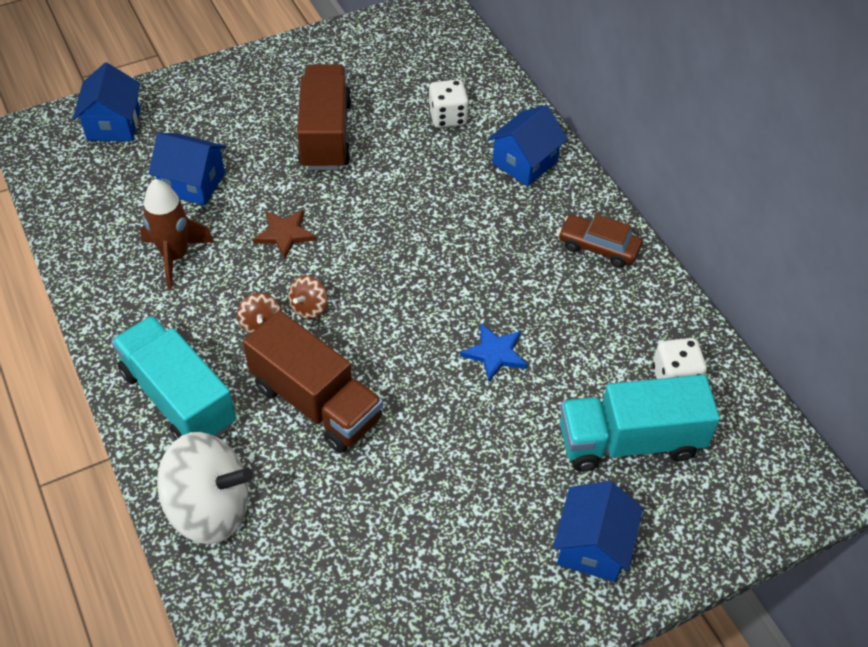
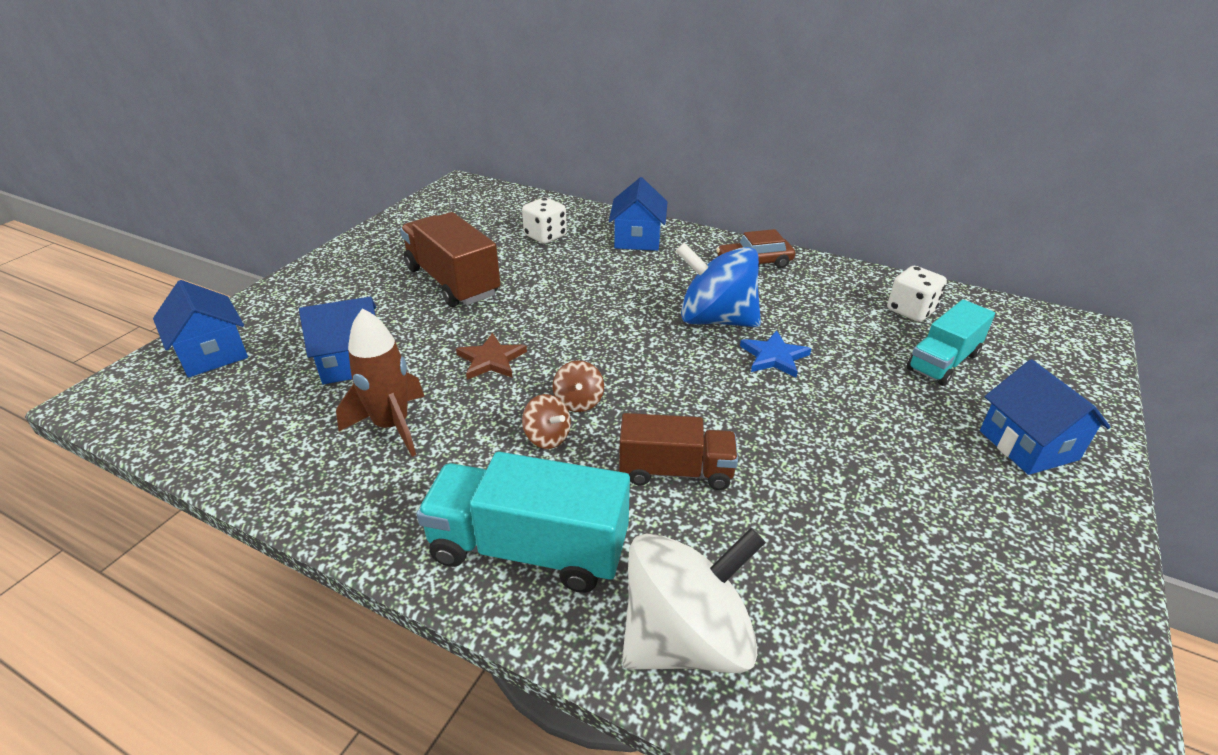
camera: 35 degrees left, 15 degrees down
(316, 402) = (675, 471): brown truck -> brown truck, size x0.66
(491, 290) = (716, 319): none -> blue spinning top
(629, 441) = (943, 362): turquoise truck -> turquoise truck, size x0.66

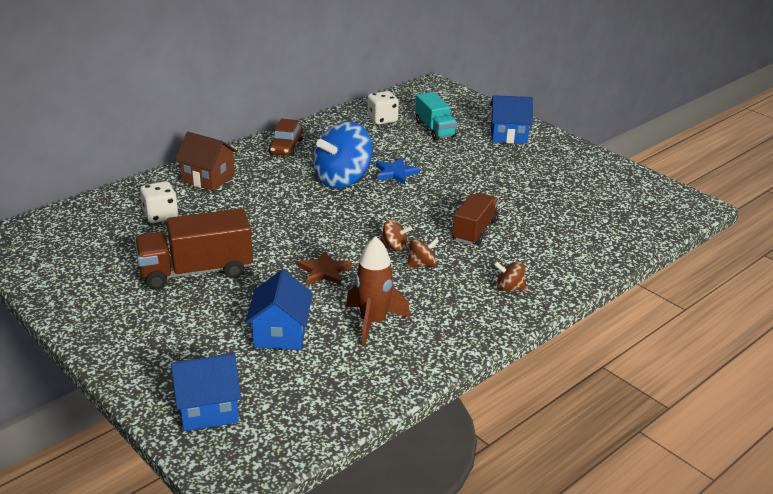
camera: 70 degrees left, 5 degrees down
(528, 548) = (509, 288): turquoise truck -> brown spinning top
(637, 239) = (208, 178): blue house -> brown house
(685, 638) = (582, 256): white spinning top -> none

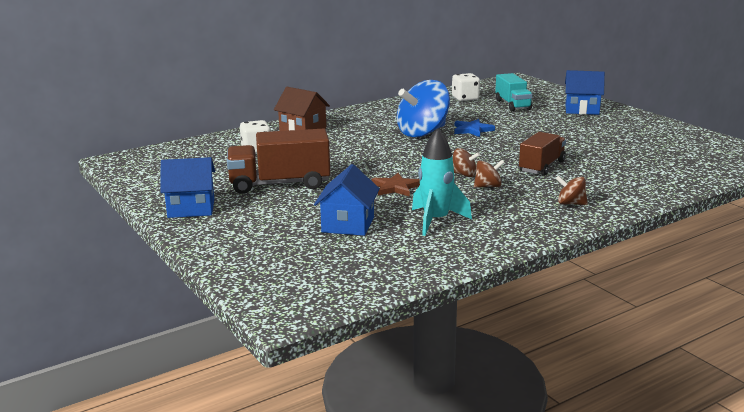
camera: 10 degrees right, 10 degrees down
(208, 409) = (271, 269): blue house -> blue house (191, 208)
(286, 146) = (375, 113): brown car -> none
(373, 322) = (436, 221): brown rocket -> turquoise rocket

